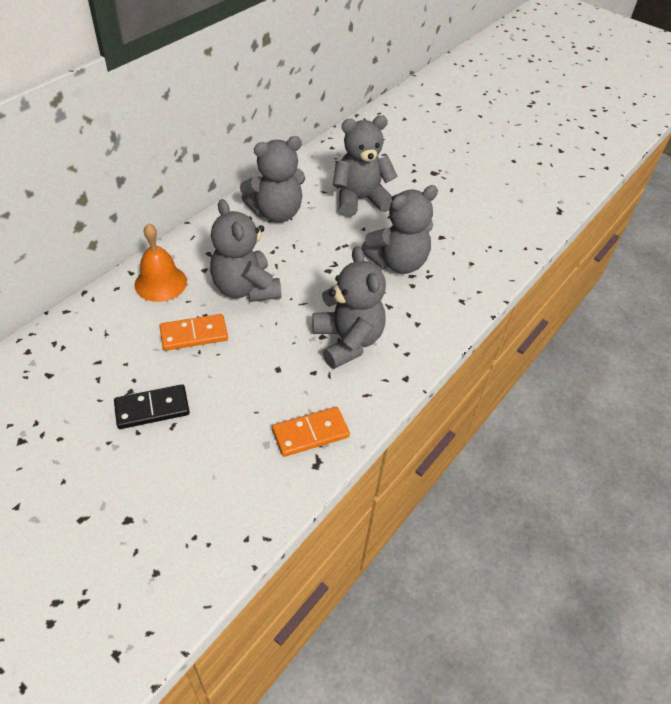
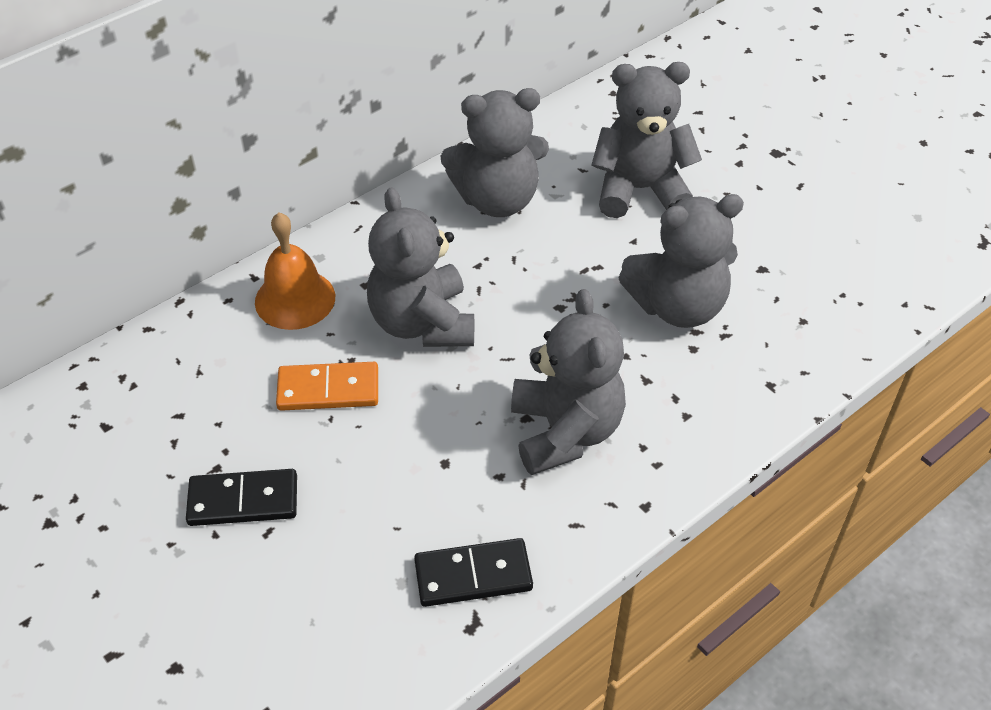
camera: 15 degrees right, 0 degrees up
(310, 433) = (473, 575): orange domino -> black domino

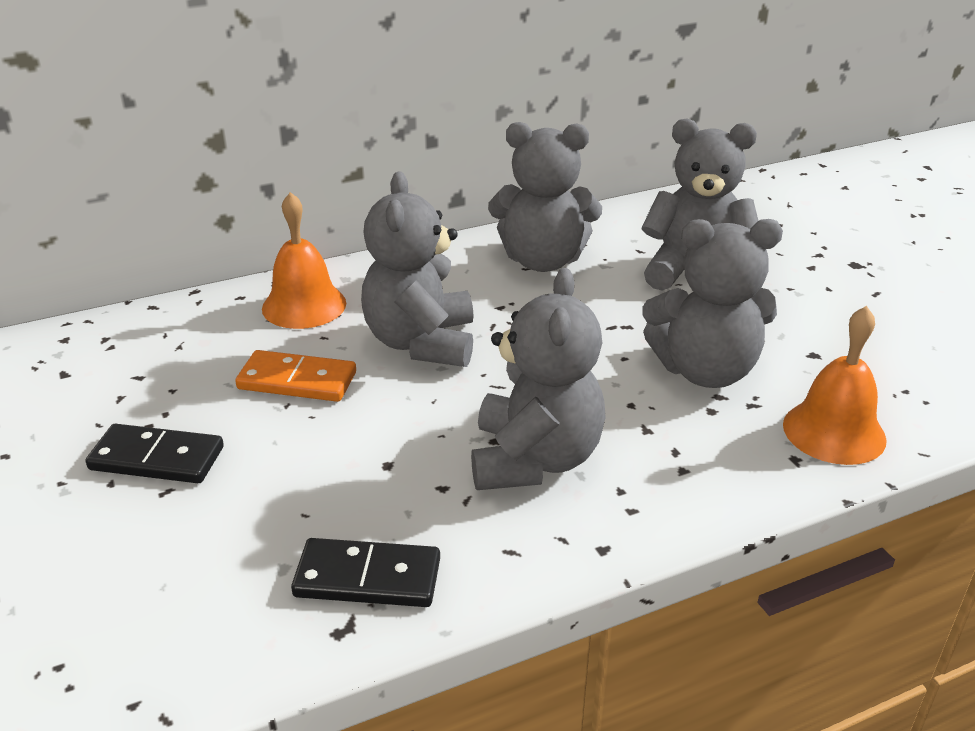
camera: 15 degrees right, 15 degrees down
(795, 351) = (834, 432): none -> orange bell

